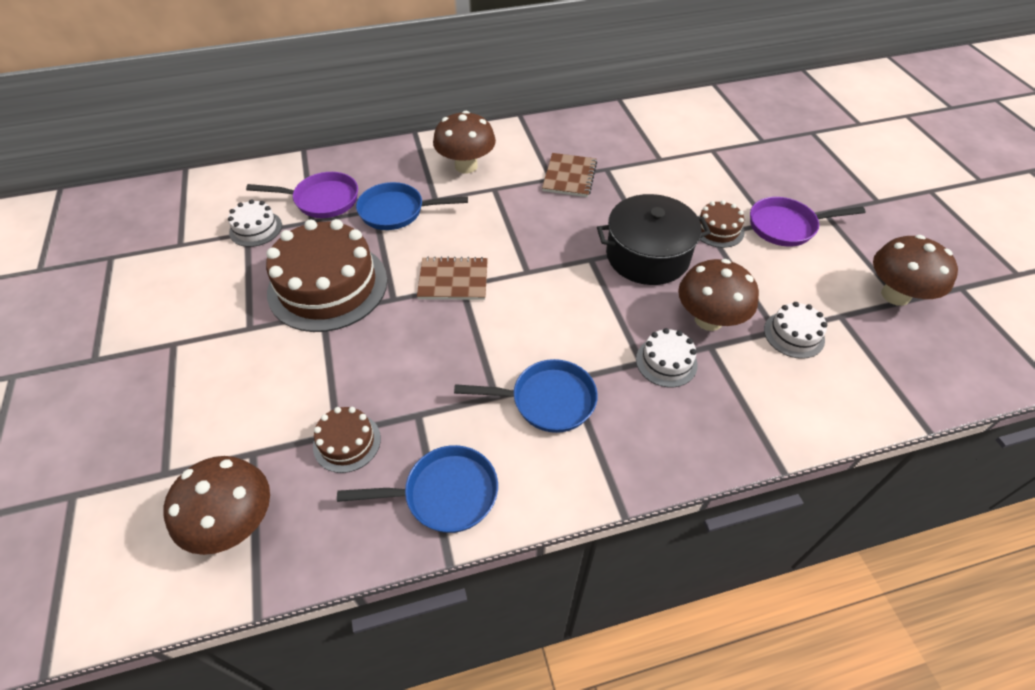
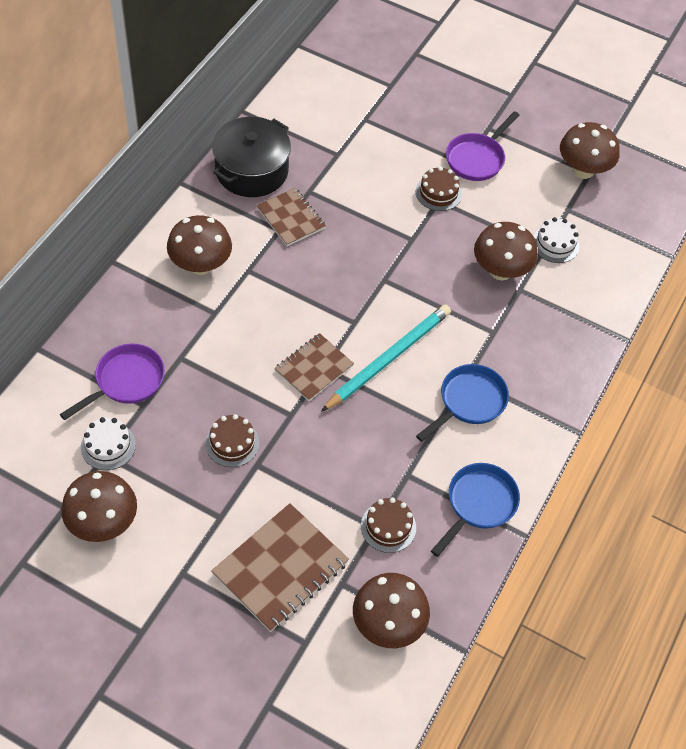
camera: 50 degrees left, 5 degrees up
(183, 271) = (103, 523): none -> brown mushroom
(231, 399) = (280, 568): none -> brown notebook
(328, 286) = (232, 443): brown cake -> brown cake, size x0.47
(396, 211) = (200, 346): blue pan -> none
(519, 315) = (388, 359): none -> turquoise pencil
(647, 256) = (417, 249): black pot -> black pot (252, 170)
(666, 362) = (506, 320): white cake -> none

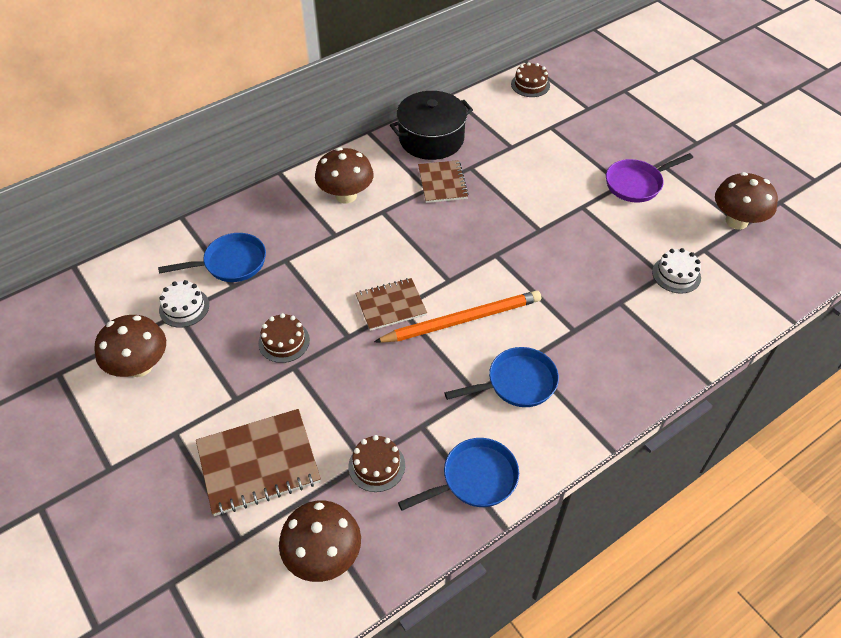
camera: 30 degrees right, 5 degrees down
(126, 381) = (231, 263): purple pan -> blue pan
(388, 359) = (461, 320): turquoise pencil -> orange pencil
(438, 193) = (585, 200): brown cake -> brown cake (530, 85)
(500, 270) = (609, 281): brown mushroom -> none

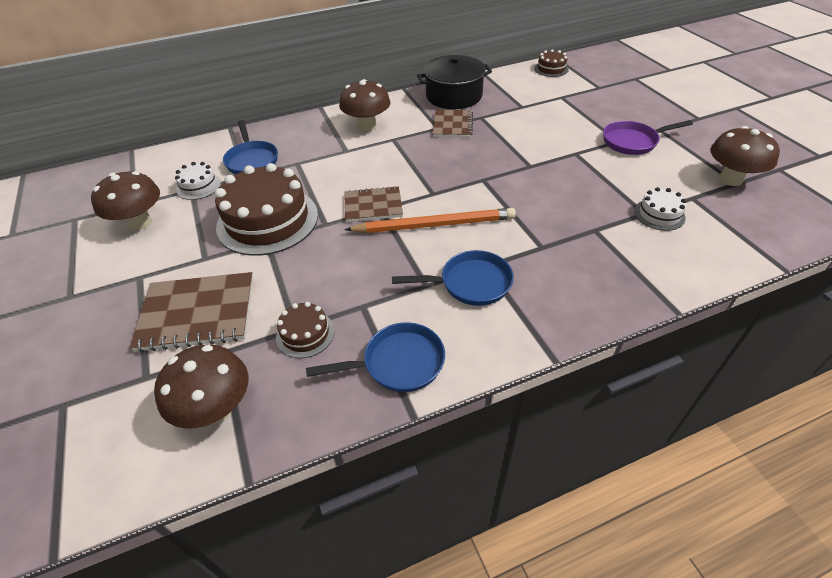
camera: 15 degrees right, 5 degrees down
(231, 263) = (252, 160): blue pan -> blue pan turned 75 degrees clockwise
(284, 341) = (267, 220): brown cake -> brown cake, size x2.13

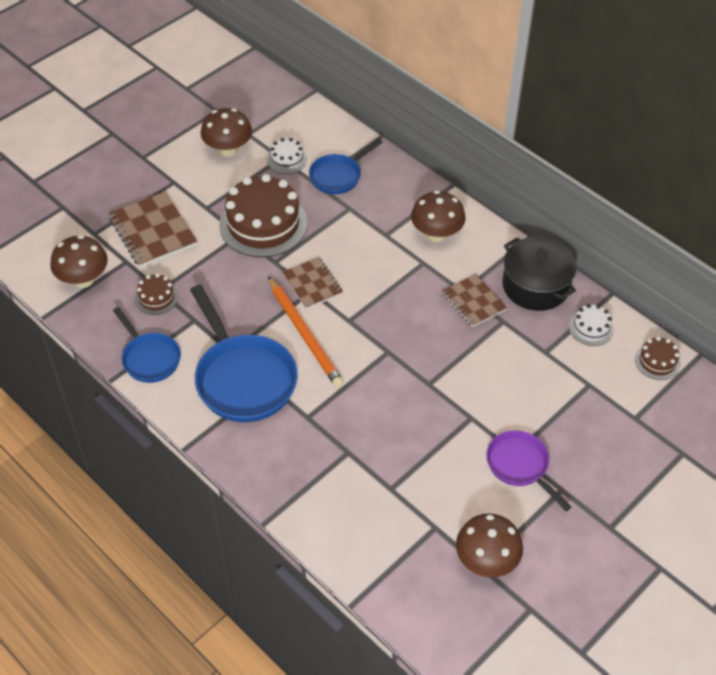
camera: 65 degrees right, 5 degrees up
(452, 125) = (473, 302): brown notebook -> brown notebook turned 75 degrees clockwise
(470, 283) = (243, 378): blue pan -> blue pan, size x1.71
(659, 214) = (393, 500): white cake -> white cake (591, 328)

